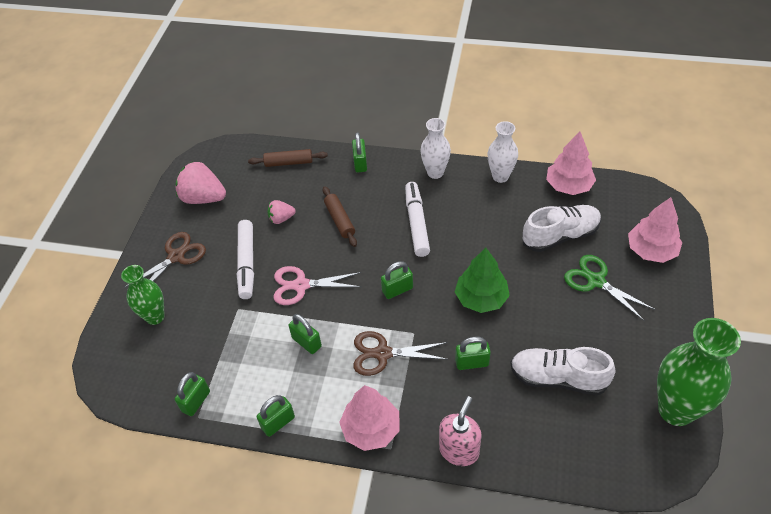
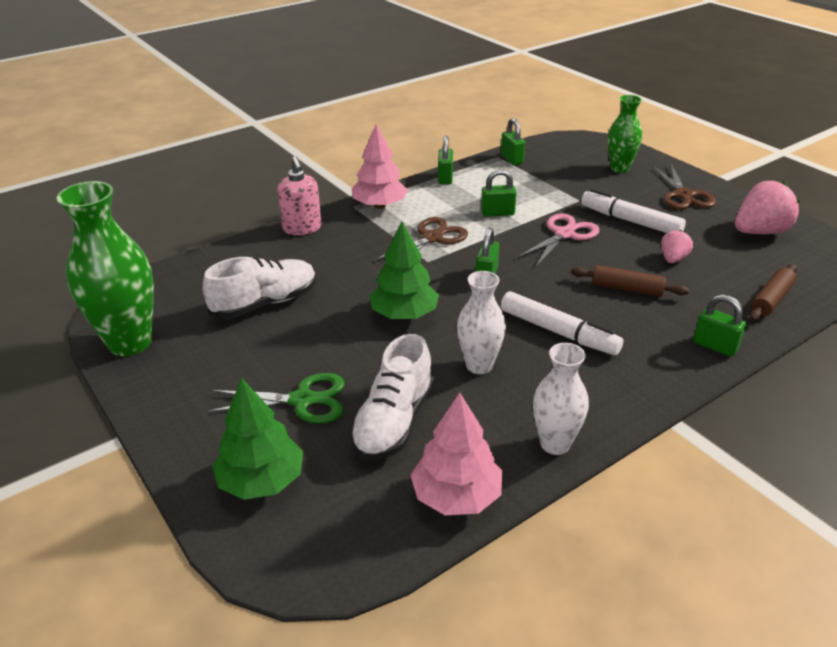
camera: 130 degrees right, 15 degrees down
(435, 172) = (629, 393): white vase -> white vase (479, 365)
(472, 363) = (353, 271): green padlock -> none
(651, 250) = (262, 480): pink tree -> green tree

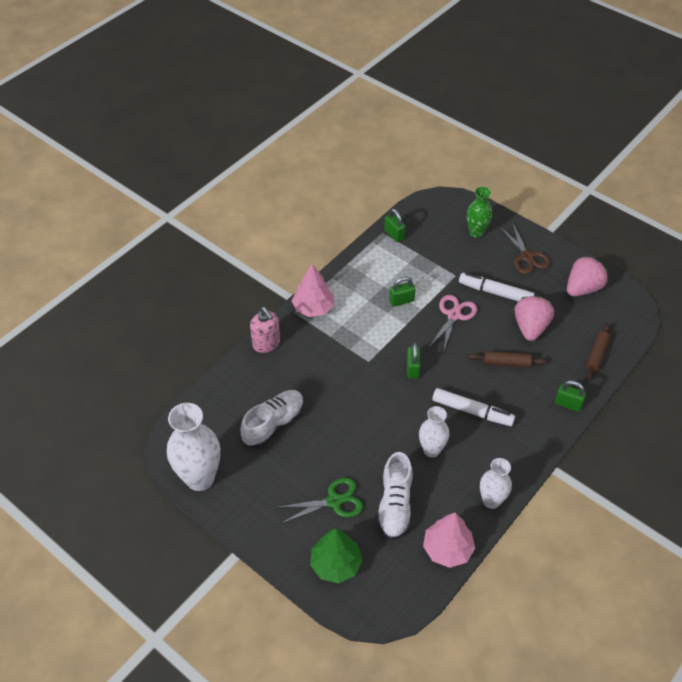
camera: 15 degrees left, 15 degrees up
(130, 342) = (200, 478): green vase -> white vase
(404, 314) = (370, 415): green tree -> none
(432, 238) = (364, 336): brown scissors -> none
(445, 178) = (351, 266): green padlock -> none
(673, 259) = (530, 327): pink strawberry -> pink strawberry, size x1.84

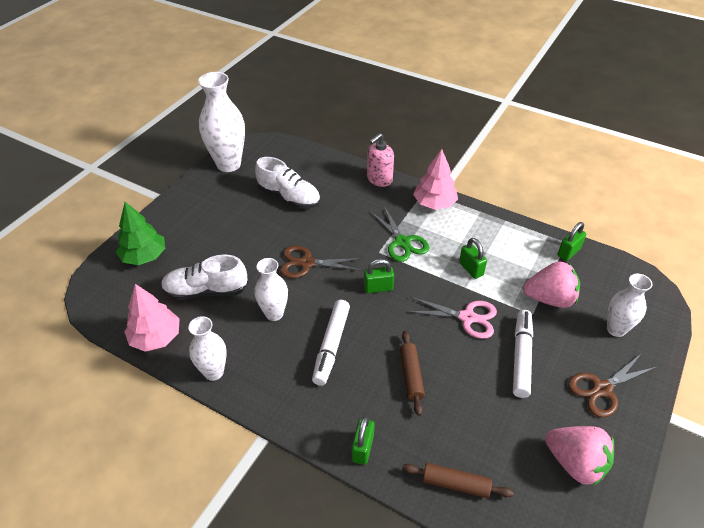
camera: 80 degrees right, 5 degrees down
(334, 501) = (209, 247): green scissors -> green scissors (402, 242)
(373, 419) = (306, 263): none -> brown scissors
(476, 232) = (616, 329): green vase -> white vase
(530, 327) = (477, 399): pink strawberry -> pink strawberry (549, 299)

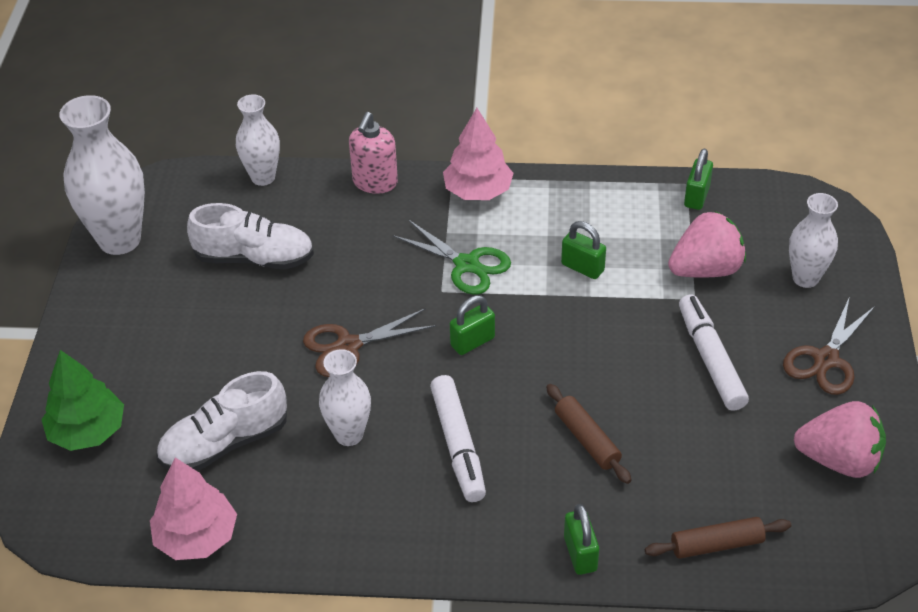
camera: 25 degrees left, 0 degrees up
(214, 372) = (317, 547): white vase -> white vase (263, 177)
(467, 317) = (615, 335): pink scissors -> none

